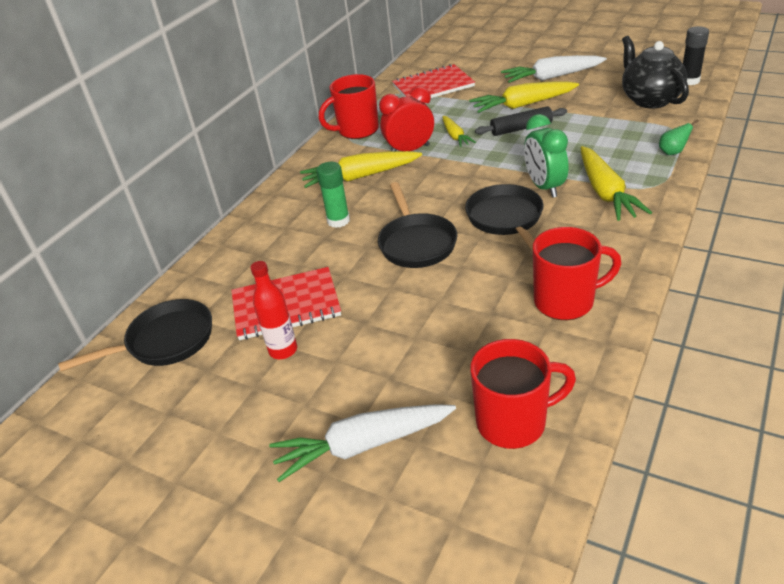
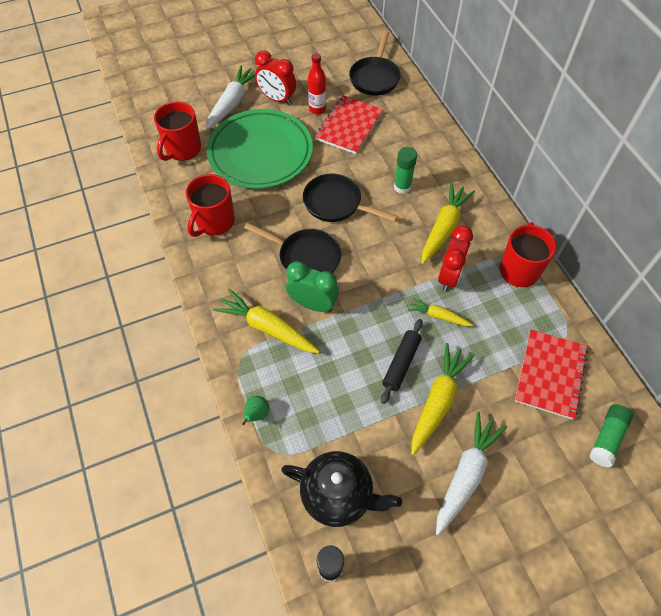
camera: 125 degrees right, 20 degrees up
(302, 403) = (277, 99): none -> red clock
(420, 343) = (260, 153): none -> green plate
(448, 58) = (607, 438): none -> green glue stick

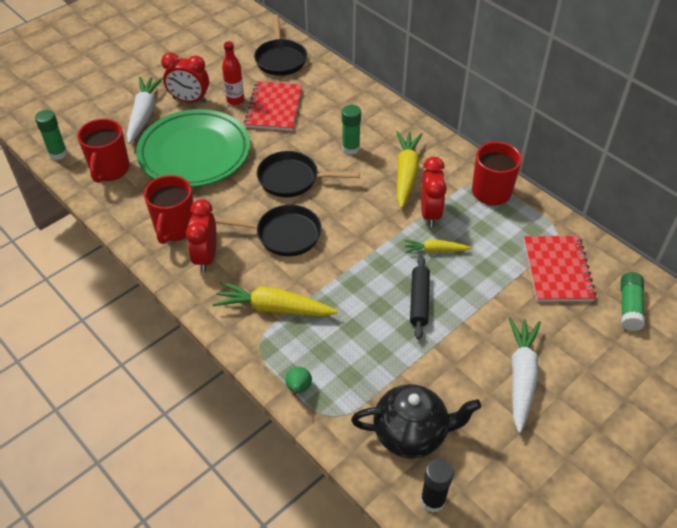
camera: 20 degrees left, 10 degrees down
(147, 122) = (58, 153): none -> green glue stick
(229, 259) = (206, 257): none -> red clock
(313, 304) = (310, 274): green clock -> none
(438, 401) = (467, 323): yellow carrot -> none

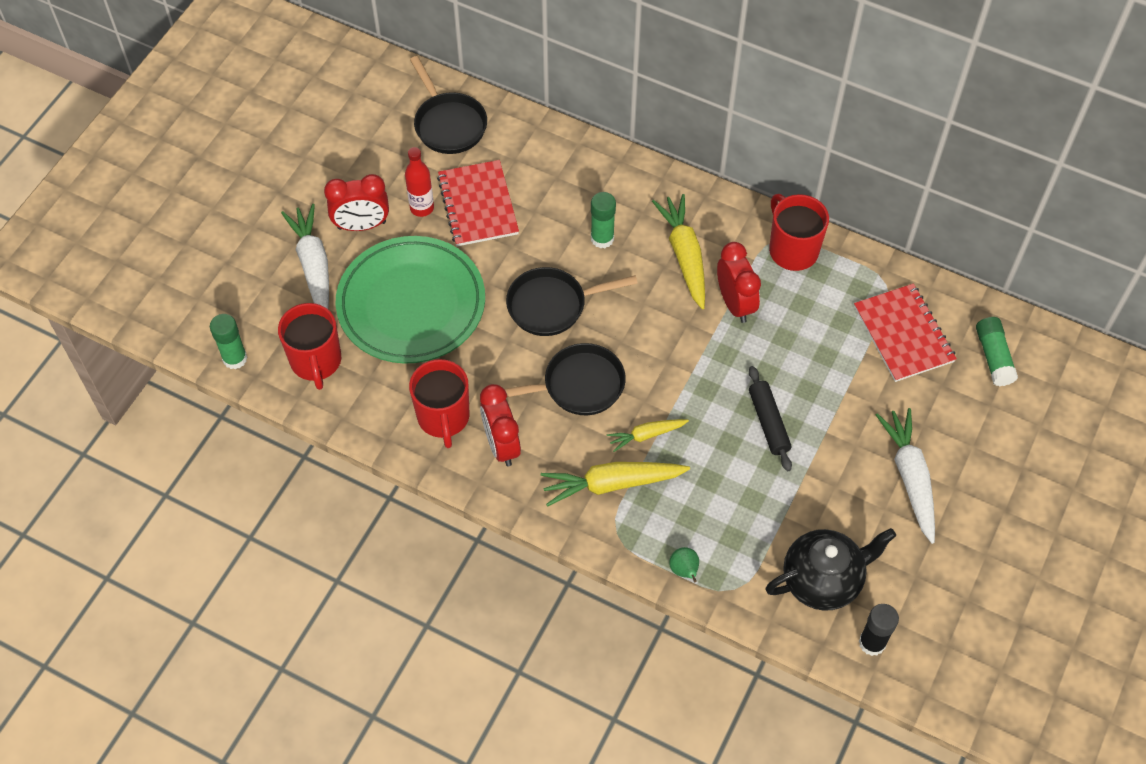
camera: 20 degrees left, 10 degrees up
(435, 250) = (760, 351): yellow carrot -> yellow carrot (646, 435)

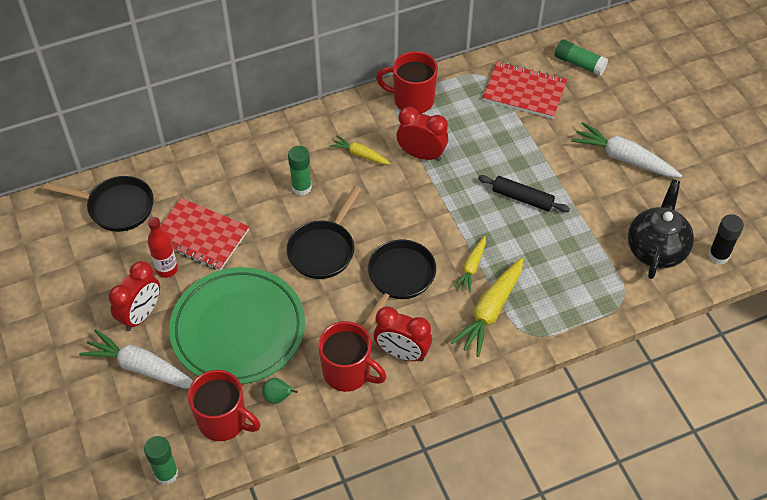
camera: 50 degrees left, 5 degrees down
(684, 255) = (360, 155): yellow carrot -> yellow carrot, size x0.57
(684, 570) = (588, 316): green pear -> green pear (278, 397)

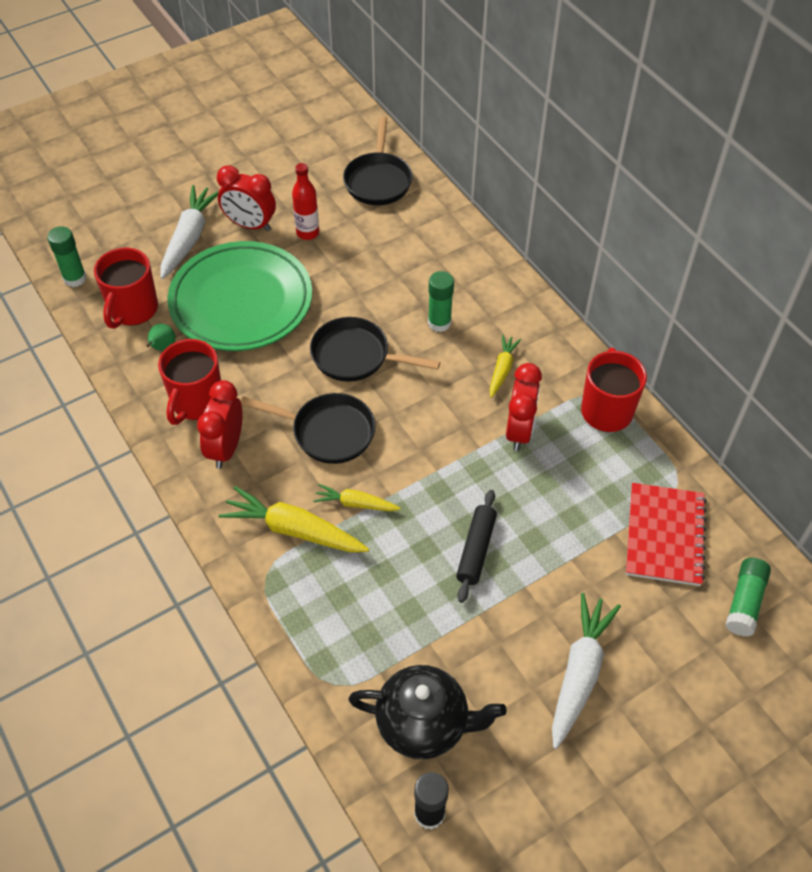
camera: 80 degrees right, 0 degrees up
(201, 236) = (355, 250): red notebook -> none

